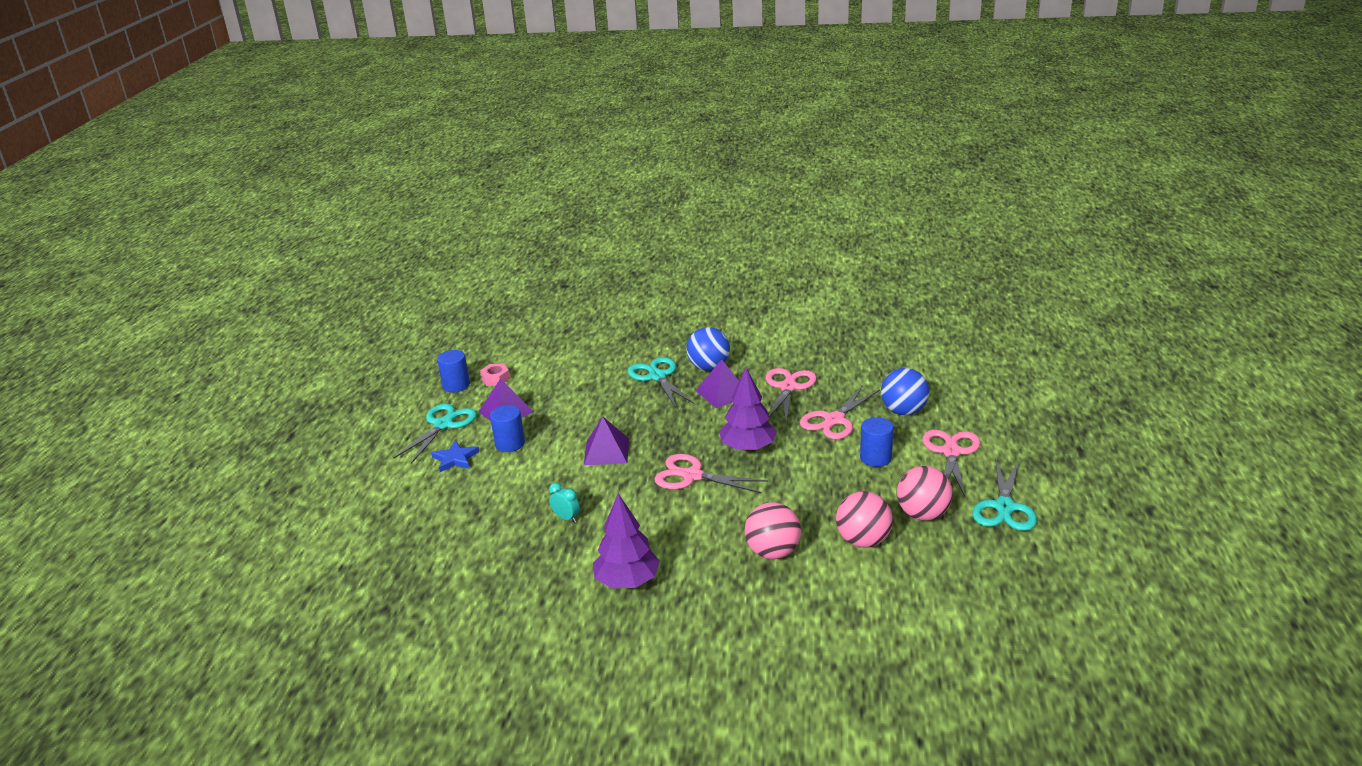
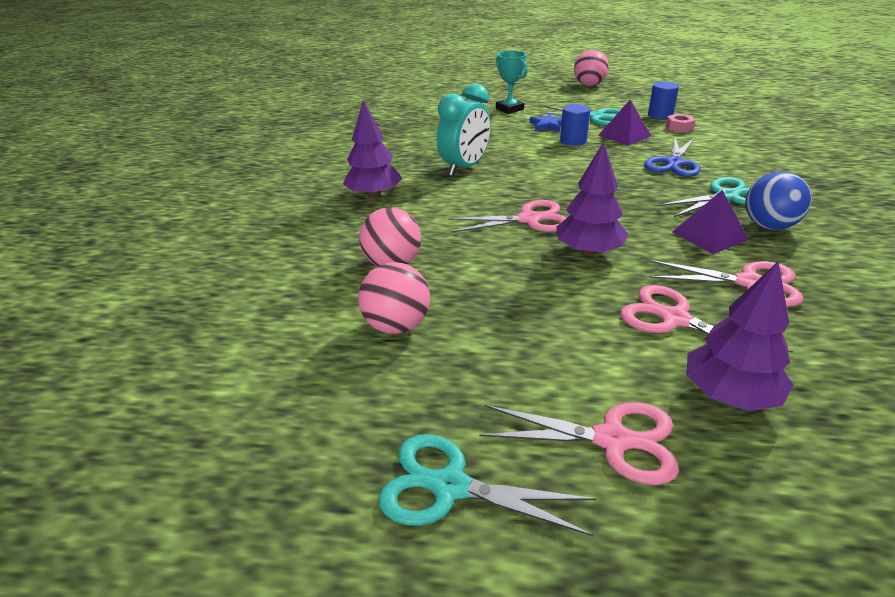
camera: 90 degrees right, 5 degrees up
(382, 487) = (509, 109): none -> turquoise trophy
(566, 518) = (464, 168): turquoise clock -> turquoise clock, size x2.29
(585, 392) = (673, 163): none -> blue scissors
(606, 451) = (568, 178): purple pyramid -> none
(692, 476) = (529, 219): pink scissors -> pink scissors turned 60 degrees clockwise
(875, 458) = (581, 351): blue cylinder -> none
(903, 411) = (729, 395): blue ball -> purple tree
(923, 514) = (443, 384): pink ball -> pink ball (589, 85)

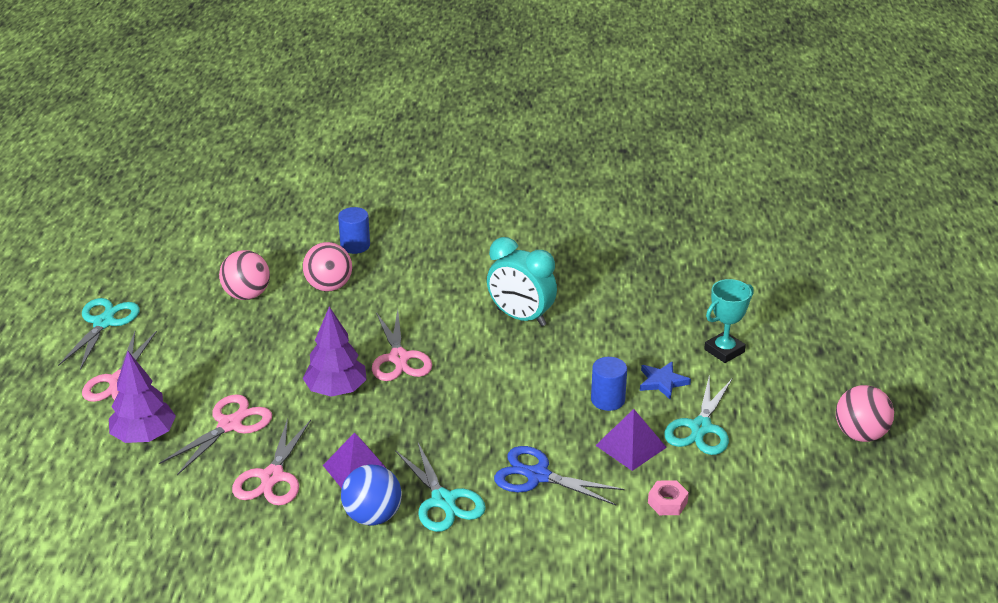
camera: 85 degrees right, 0 degrees up
(374, 195) = (455, 265): purple tree -> none
(660, 115) = (717, 492): blue cylinder -> blue cylinder (355, 245)

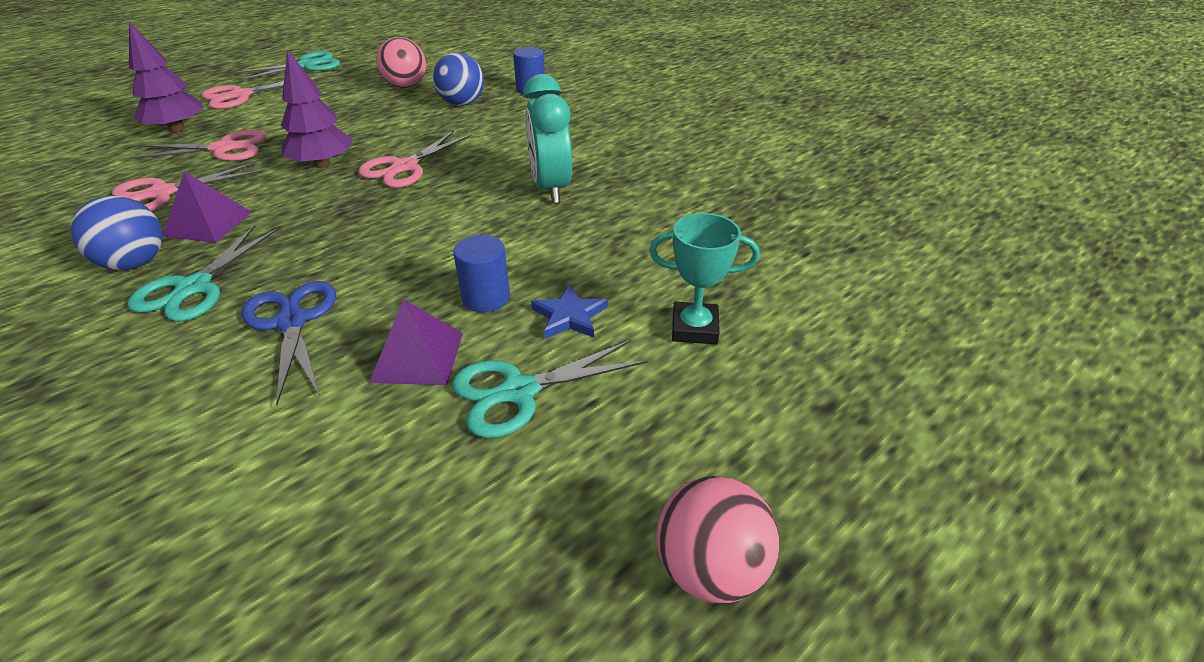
camera: 45 degrees right, 5 degrees up
(329, 286) = (462, 104): pink ball -> blue ball
(667, 502) = (327, 448): pink nut -> none

